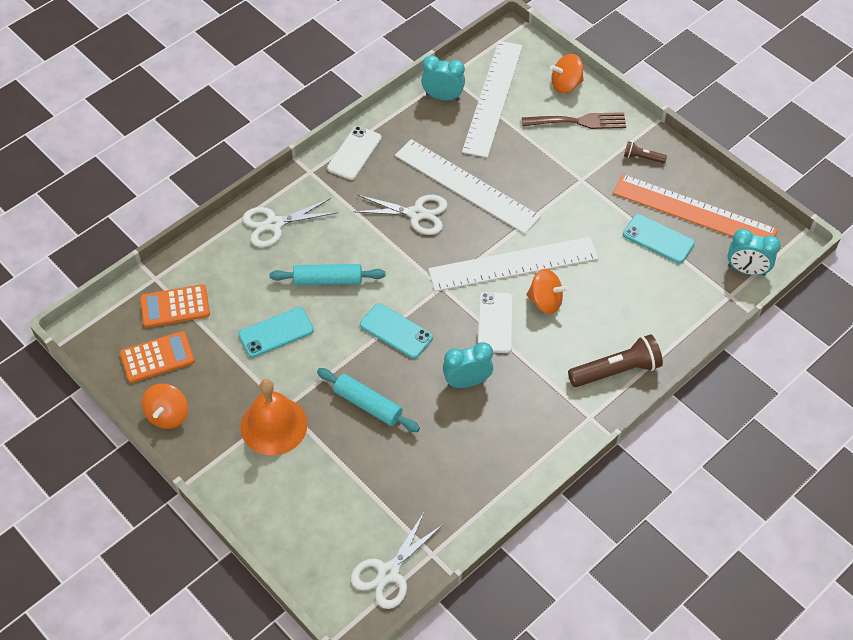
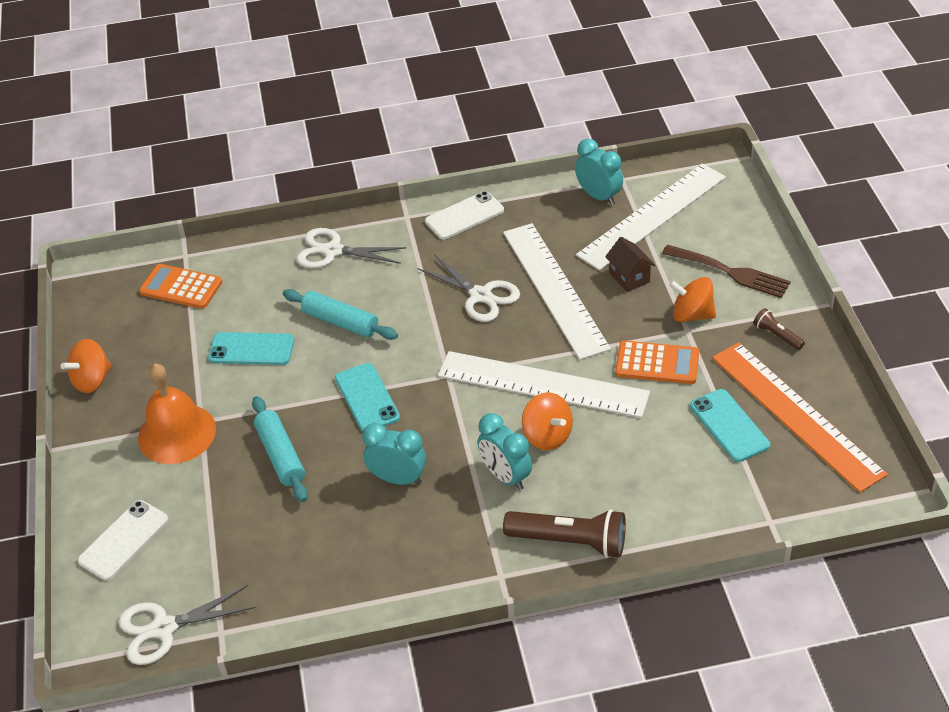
camera: 35 degrees right, 10 degrees down
(157, 357) = (127, 325): orange calculator -> orange calculator (657, 363)
(495, 323) = (475, 434): white phone -> white phone (123, 540)
(512, 154) = (629, 277): none -> brown house
(566, 85) = (745, 231): orange spinning top -> orange spinning top (692, 315)
(746, 270) = (812, 503): turquoise clock -> turquoise clock (505, 476)

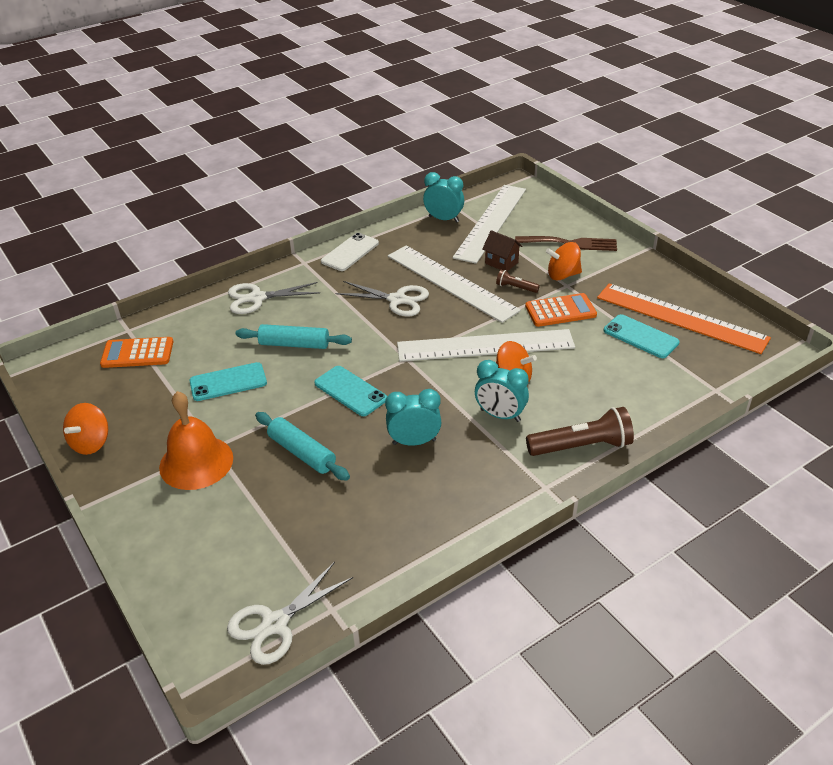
camera: 25 degrees left, 5 degrees down
(123, 540) = (193, 562): white phone -> none
(777, 335) = (631, 273): brown flashlight -> brown flashlight (515, 288)

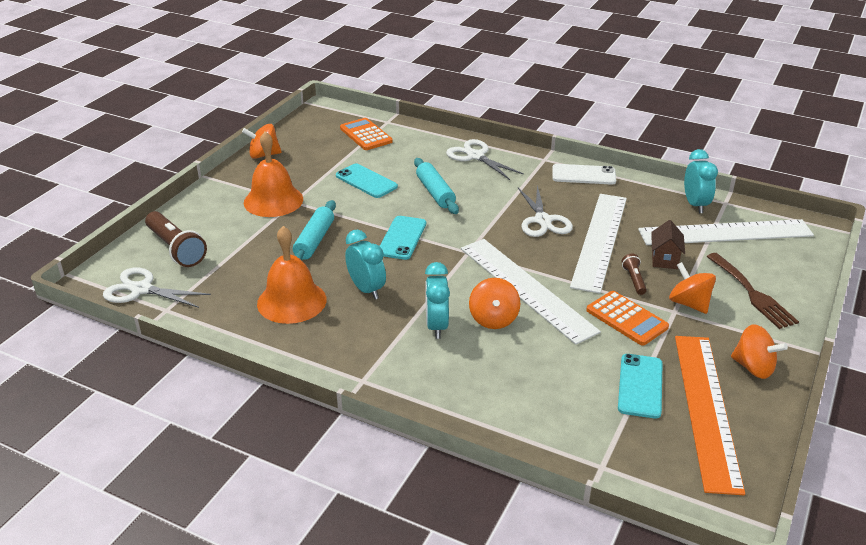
camera: 60 degrees right, 5 degrees down
(393, 501) = (291, 301): none -> orange bell
(581, 446) = (433, 388): brown flashlight -> brown flashlight (176, 249)
(650, 279) = (753, 367): none -> orange spinning top

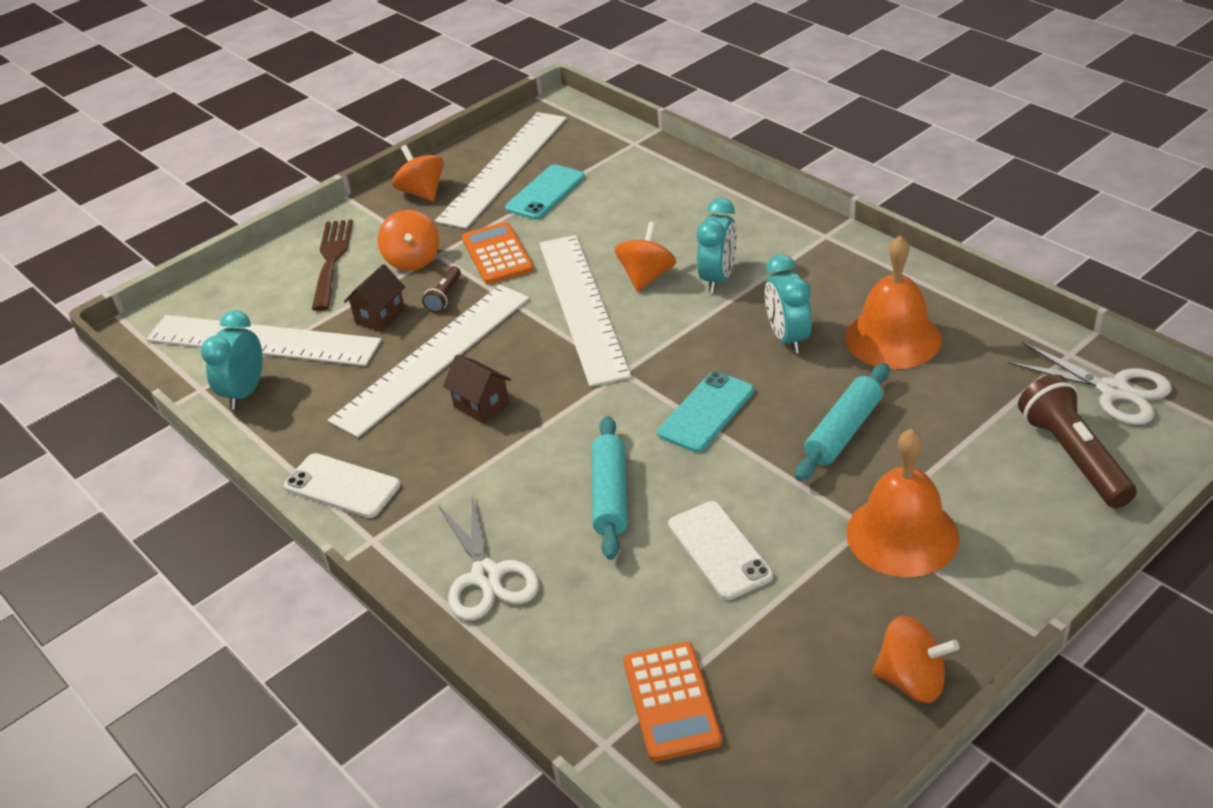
camera: 155 degrees left, 5 degrees up
(366, 181) = (719, 550): turquoise phone -> white phone
(543, 220) = (481, 405): white scissors -> brown house
(706, 409) = (503, 168): orange ruler -> white ruler

